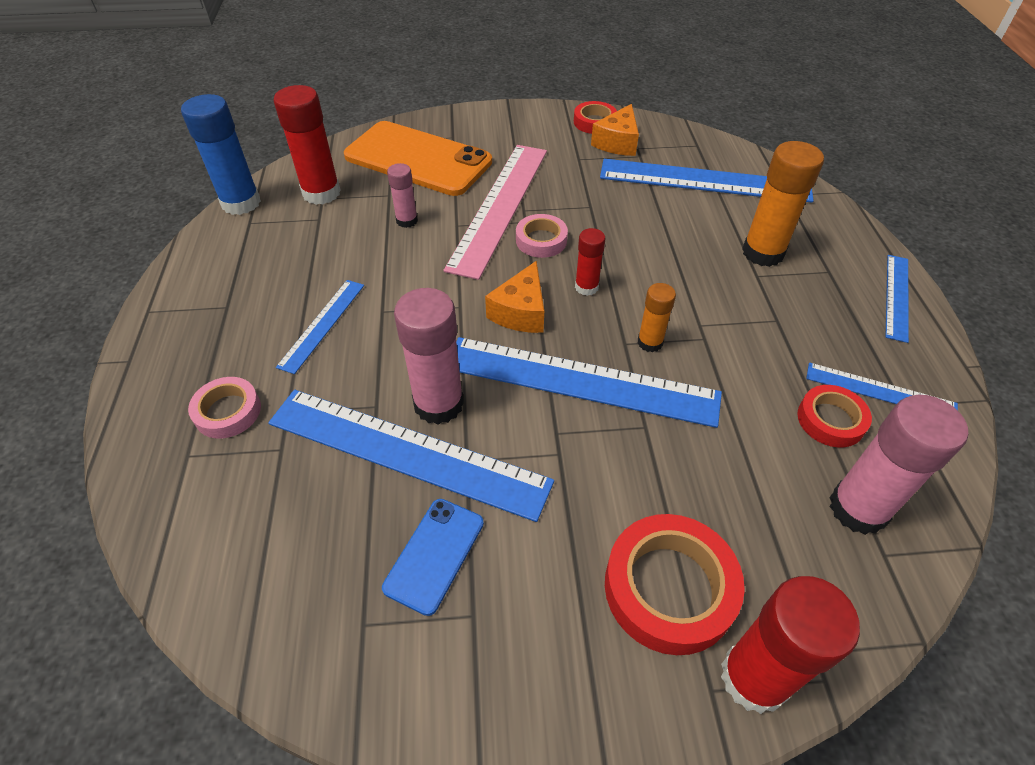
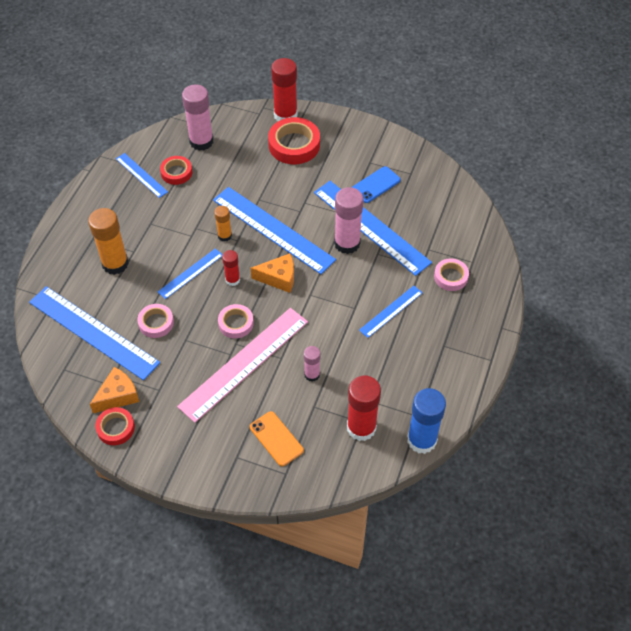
camera: 155 degrees left, 5 degrees up
(418, 159) = (276, 439): orange phone -> orange phone, size x0.49
(521, 312) = (279, 278): orange cheese -> orange cheese turned 45 degrees clockwise
(642, 210) = (156, 323): none -> pink tape
(897, 296) = (76, 212): blue ruler -> blue ruler (190, 273)

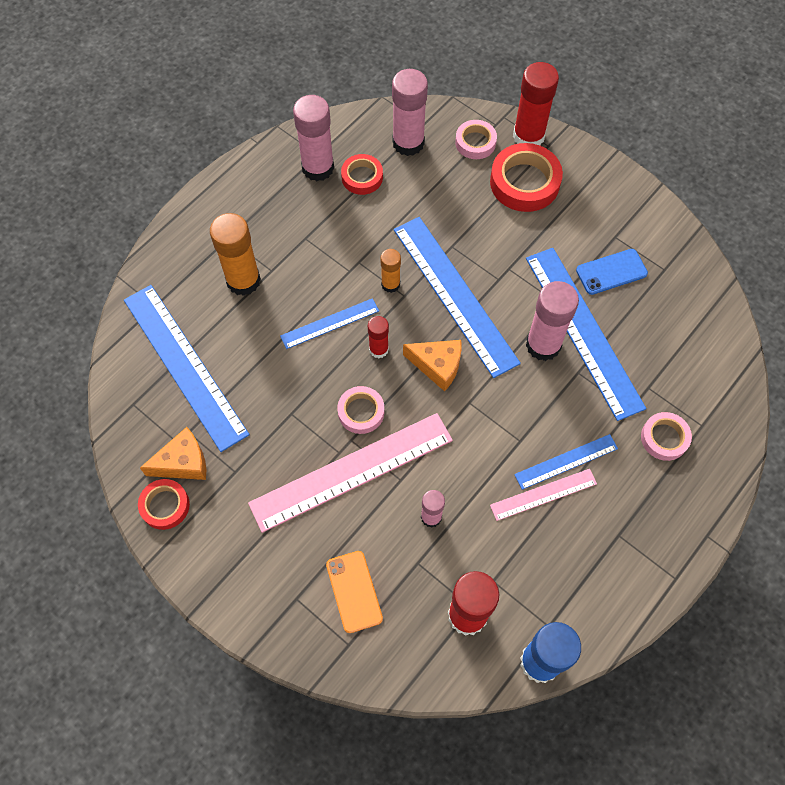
camera: 20 degrees right, 10 degrees up
(141, 175) = (318, 168): blue ruler -> pink glue stick
(156, 323) = (263, 378): pink tape -> pink tape (475, 142)
(383, 336) = (543, 494): none -> pink ruler

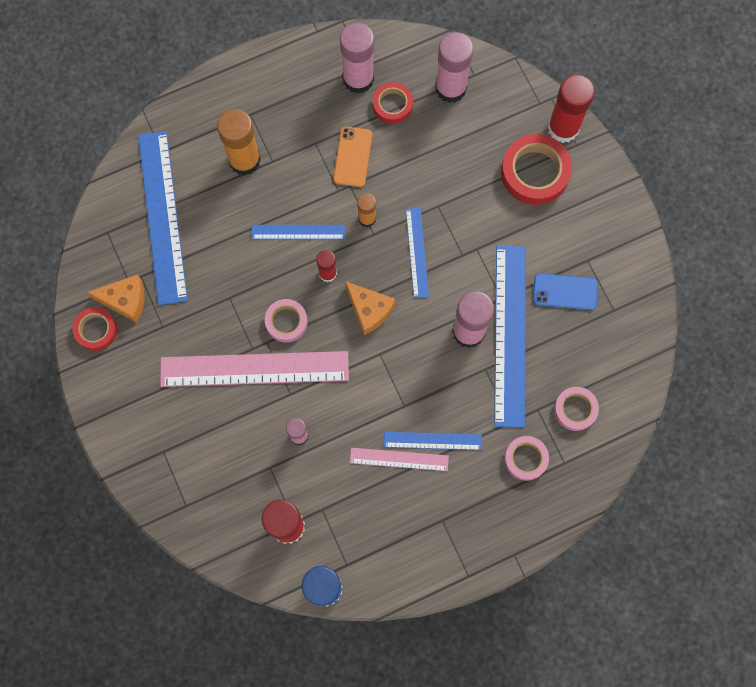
camera: 25 degrees right, 10 degrees up
(354, 591) = (209, 466): orange phone -> orange phone (352, 157)
(455, 294) = (417, 252): blue ruler -> blue ruler, size x0.51
(475, 142) = (511, 114): pink tape -> pink tape (575, 409)

